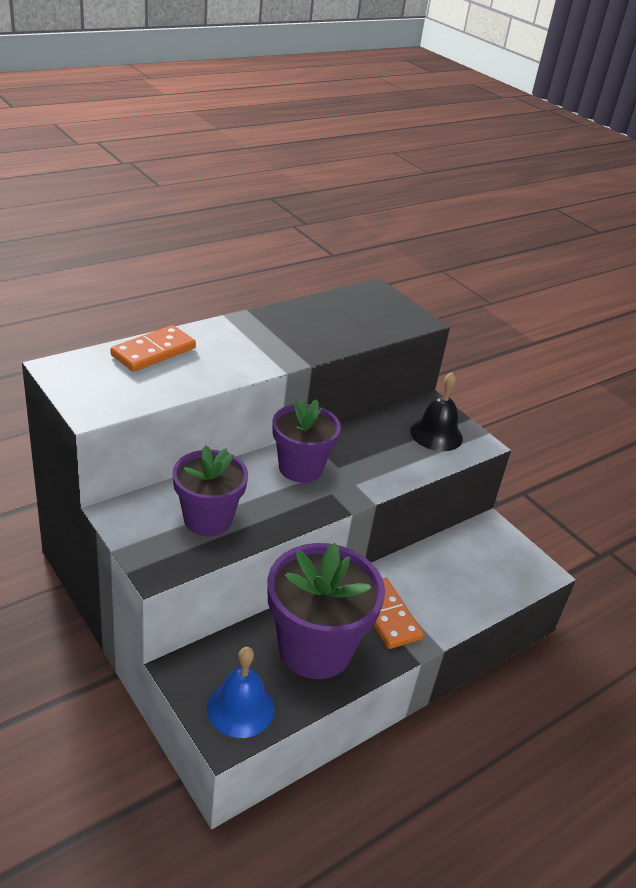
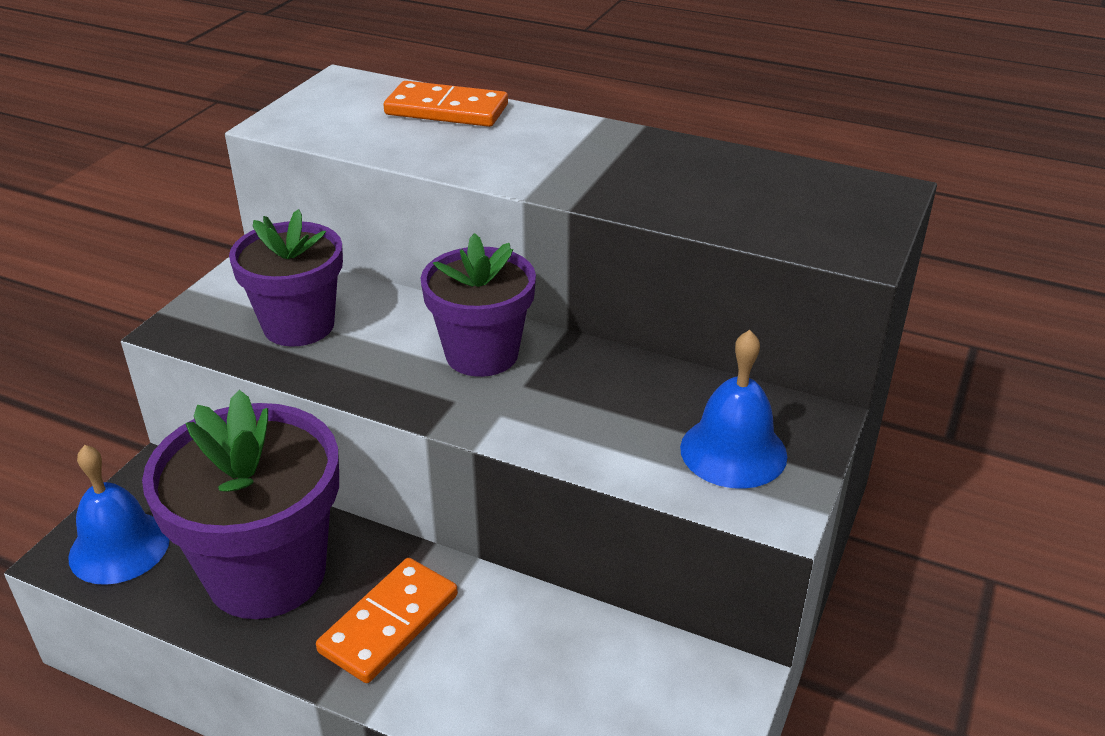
camera: 65 degrees right, 0 degrees up
(436, 434) = (733, 451): black bell -> blue bell

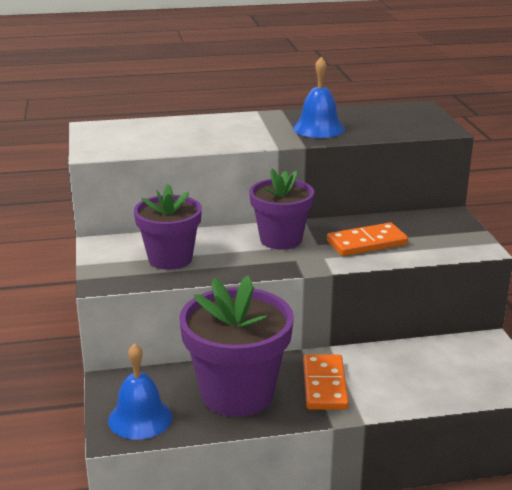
camera: 35 degrees left, 10 degrees down
(446, 110) = (175, 125): orange domino -> orange domino (367, 243)
(733, 451) = (437, 236): blue bell -> blue bell (318, 128)

